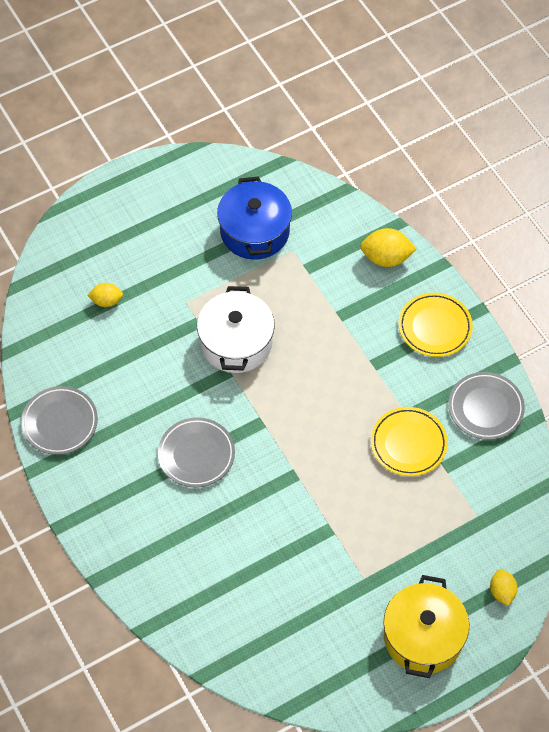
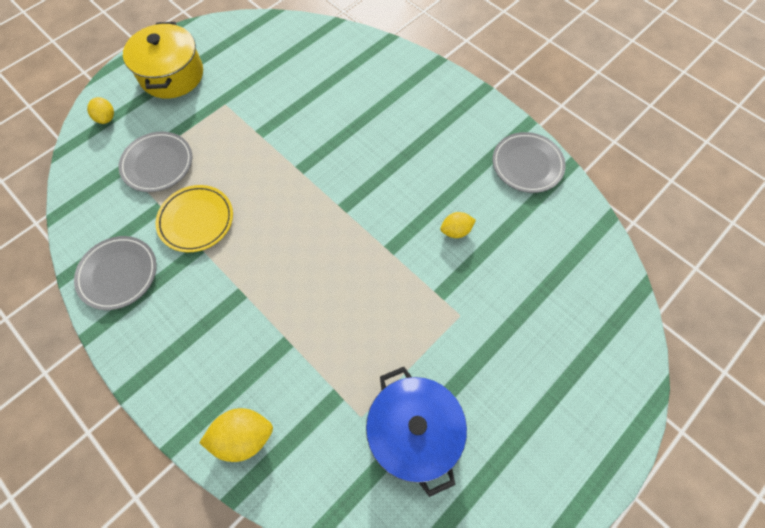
camera: 165 degrees right, 5 degrees up
(106, 301) = (543, 295): yellow lemon -> yellow lemon (456, 231)
(196, 454) = (394, 166): grey plate -> grey plate (158, 164)
(236, 343) = (391, 282): white pot -> none
(435, 327) = (177, 355): yellow plate -> none

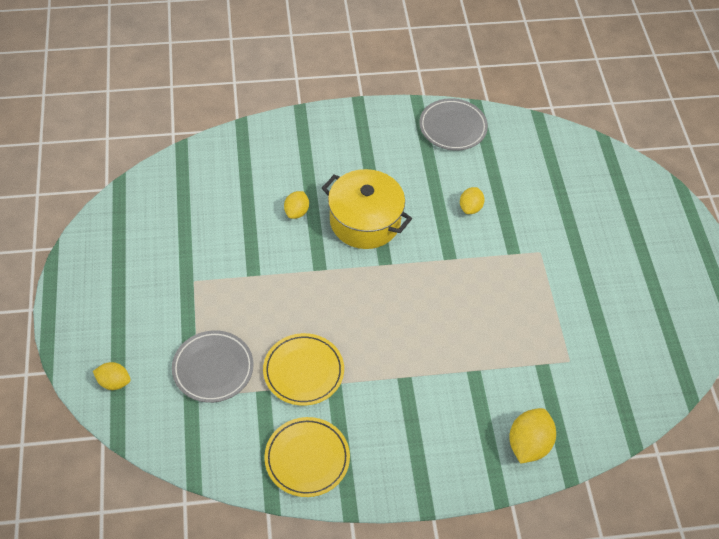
camera: 55 degrees left, 10 degrees down
(118, 274) = (307, 458): grey plate -> yellow plate
(172, 75) = (114, 302): yellow pot -> yellow pot (365, 221)
(339, 121) = (296, 212): none -> yellow lemon
(413, 432) = (604, 337): blue pot -> none

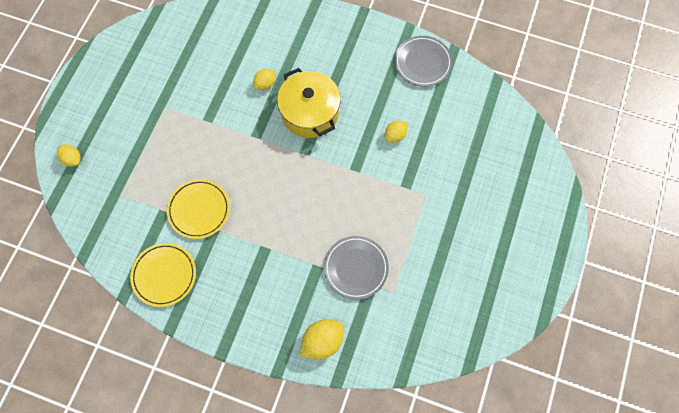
camera: 30 degrees right, 15 degrees up
(213, 368) = (140, 179): grey plate -> grey plate (356, 268)

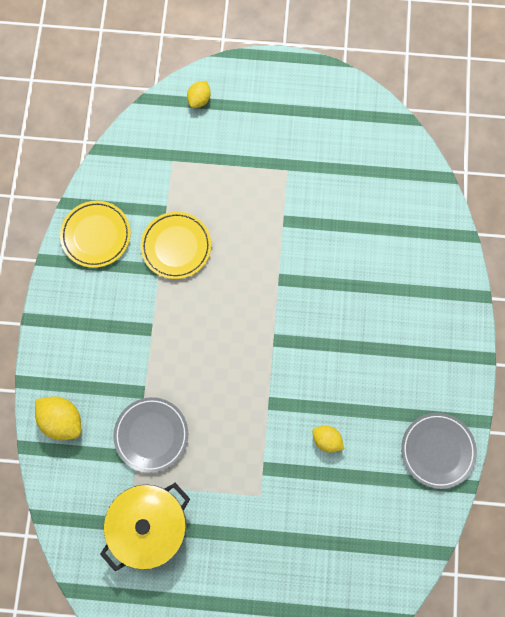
camera: 75 degrees right, 5 degrees up
(265, 84) = (349, 270): yellow lemon -> none
(310, 113) = (327, 331): yellow pot -> yellow pot (149, 525)

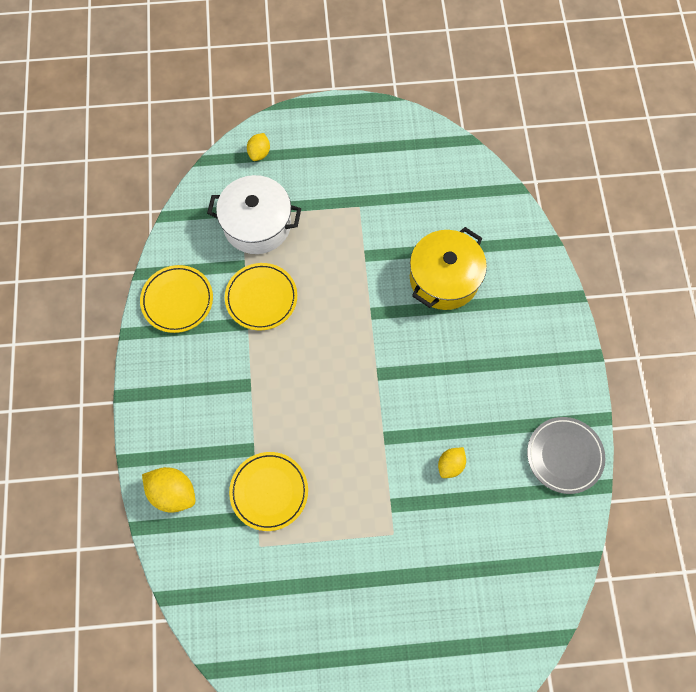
camera: 10 degrees left, 5 degrees down
(149, 525) = (283, 586): yellow pot -> yellow pot (444, 279)
(151, 435) = (269, 491): grey plate -> yellow plate
(185, 172) = (257, 224): none -> white pot
(326, 440) = (450, 465): yellow lemon -> yellow lemon turned 75 degrees counterclockwise

